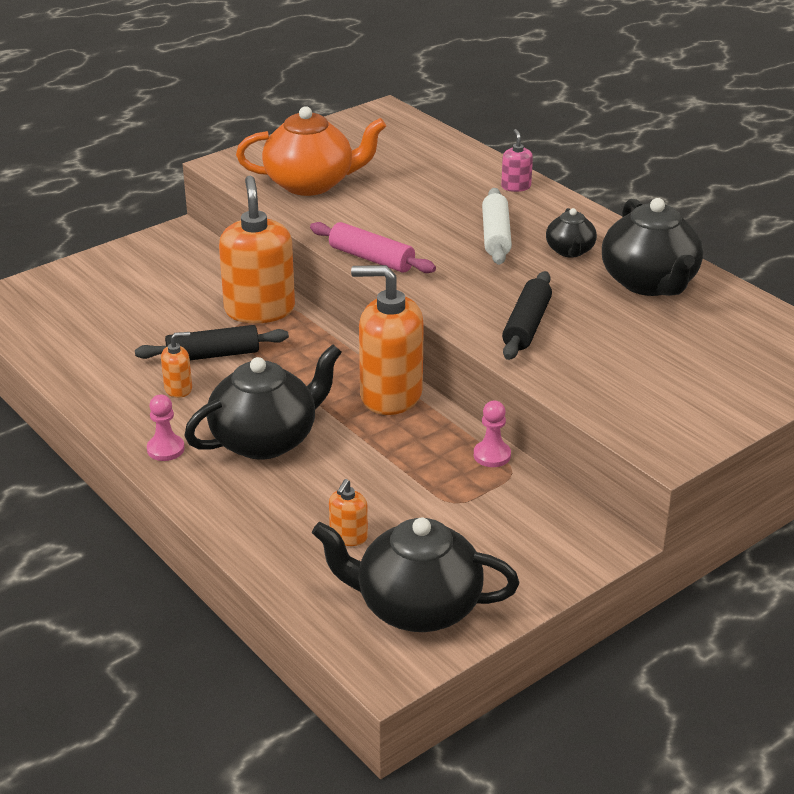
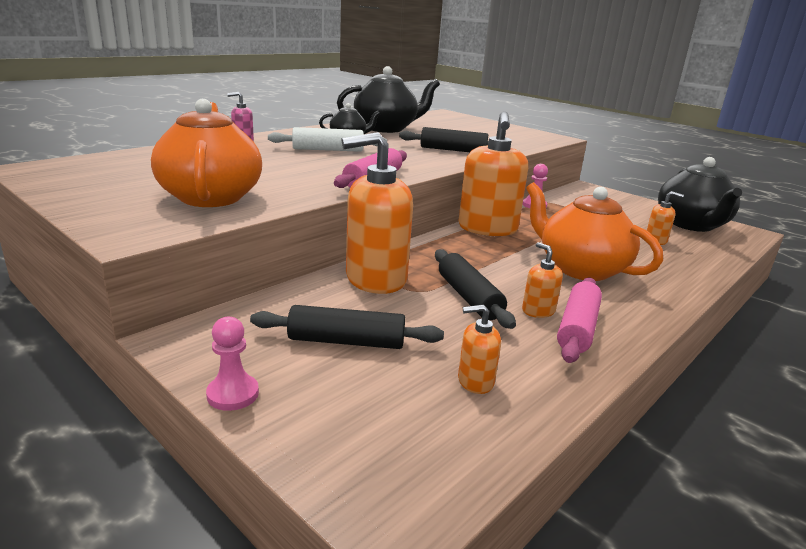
camera: 100 degrees left, 10 degrees down
(88, 339) = (475, 381): none -> orange soap dispenser
(142, 404) = (577, 328): none -> pink rolling pin
(157, 292) = (346, 341): none -> black rolling pin
(165, 449) = (634, 310): pink pawn -> pink pawn (233, 394)
(266, 440) = (580, 268): black teapot -> orange teapot

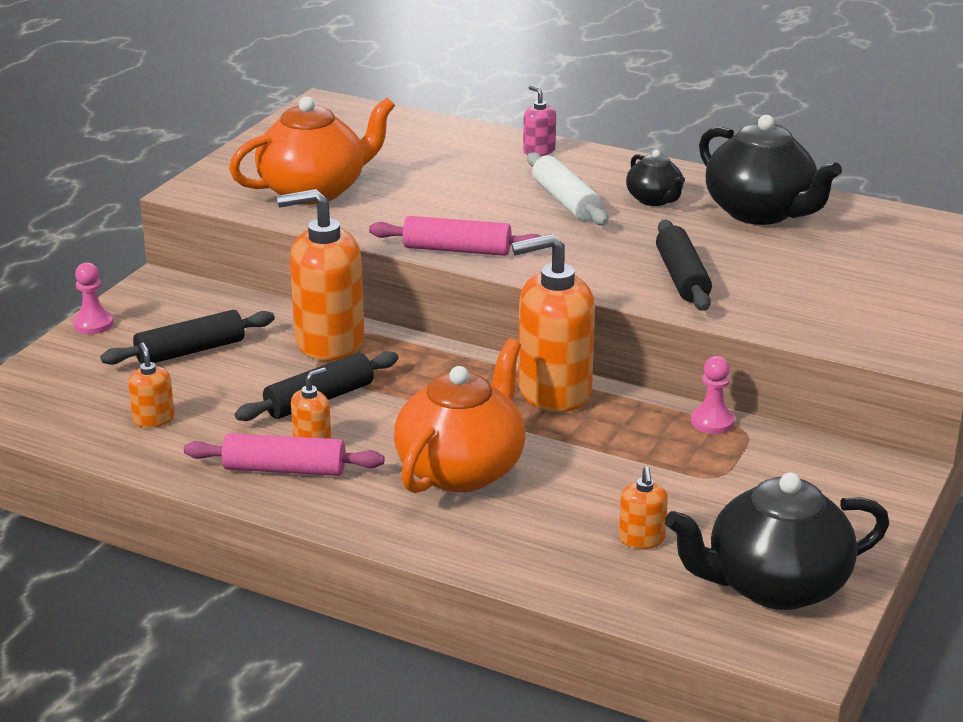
camera: 75 degrees right, 5 degrees up
(346, 341) = (190, 351): black rolling pin -> black rolling pin turned 75 degrees clockwise
(375, 279) = (329, 342): orange soap dispenser -> orange soap dispenser turned 60 degrees counterclockwise

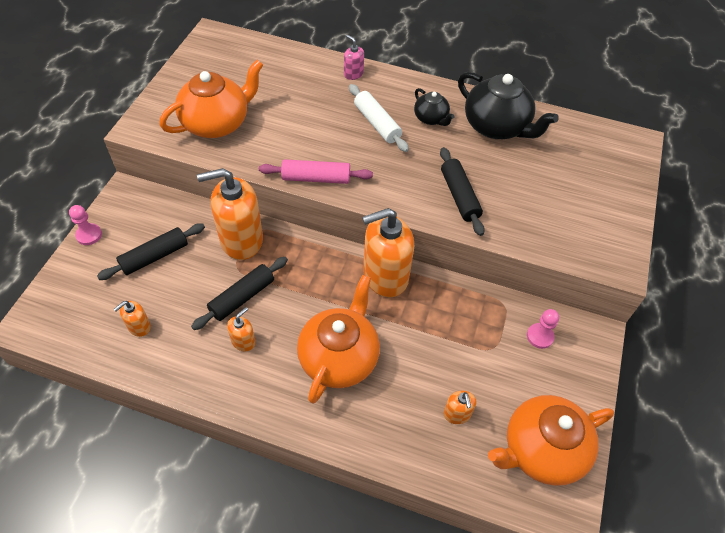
camera: 10 degrees left, 25 degrees up
(153, 419) = (139, 327): orange soap dispenser -> orange soap dispenser turned 105 degrees counterclockwise
(284, 469) = (229, 369): pink rolling pin -> none
(712, 422) = (482, 297): pink pawn -> pink pawn (540, 336)
(774, 585) = (541, 450): black teapot -> orange teapot

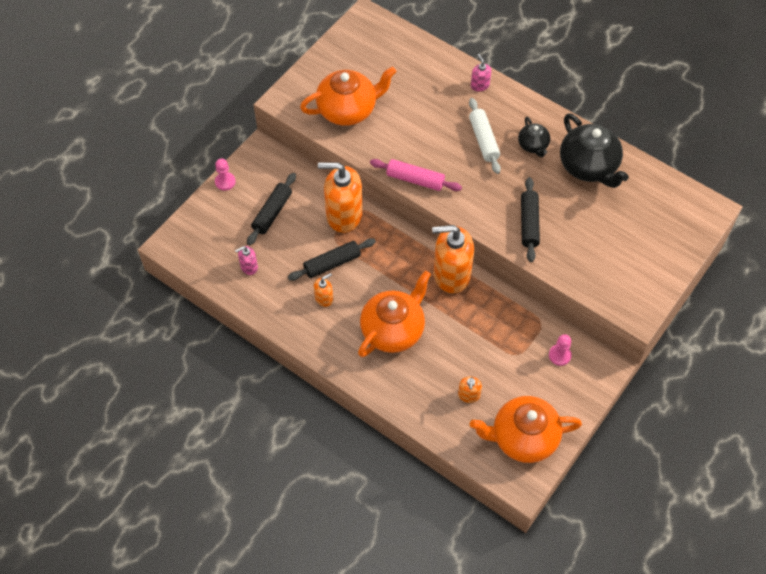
camera: 20 degrees right, 5 degrees up
(139, 327) = (249, 267): orange soap dispenser -> pink soap dispenser
(155, 256) = (272, 213): black rolling pin -> black rolling pin turned 45 degrees counterclockwise

